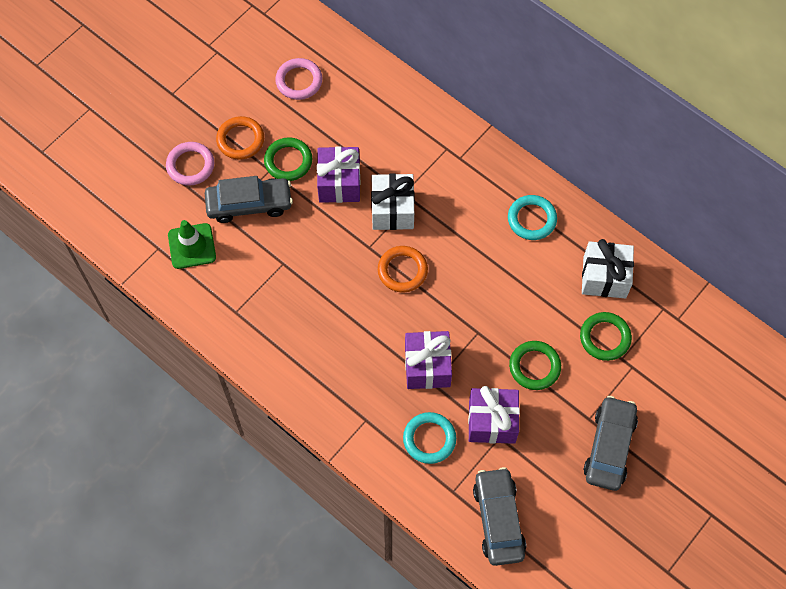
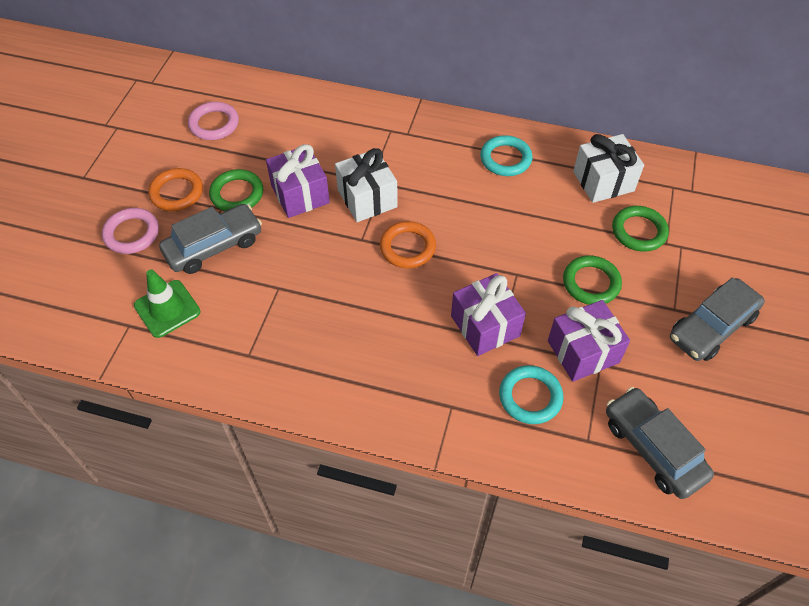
camera: 25 degrees left, 10 degrees down
(609, 447) = (711, 327): grey car -> grey car turned 120 degrees counterclockwise

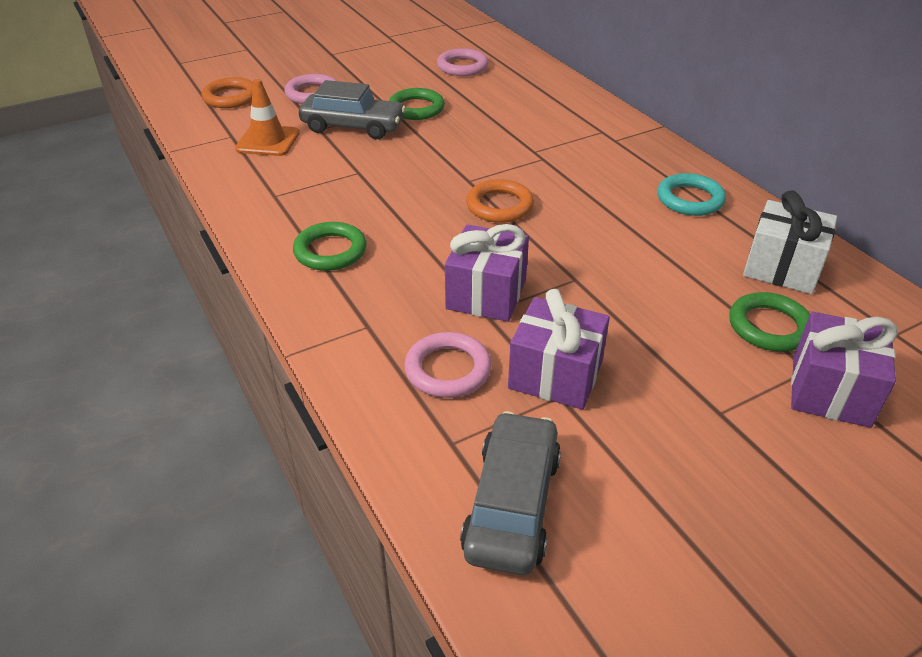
camera: 45 degrees right, 15 degrees down
(167, 309) = (268, 141): green traffic cone -> orange traffic cone
(176, 192) = (376, 88): orange ring -> orange ring (231, 97)
(300, 194) = (463, 131): purple gift -> purple gift (830, 391)
(367, 198) = (514, 160): white gift -> none
(530, 397) = (448, 370): turquoise ring -> pink ring
(591, 283) = (647, 331): green ring -> green ring (330, 251)
(711, 327) = (749, 459): grey car -> none

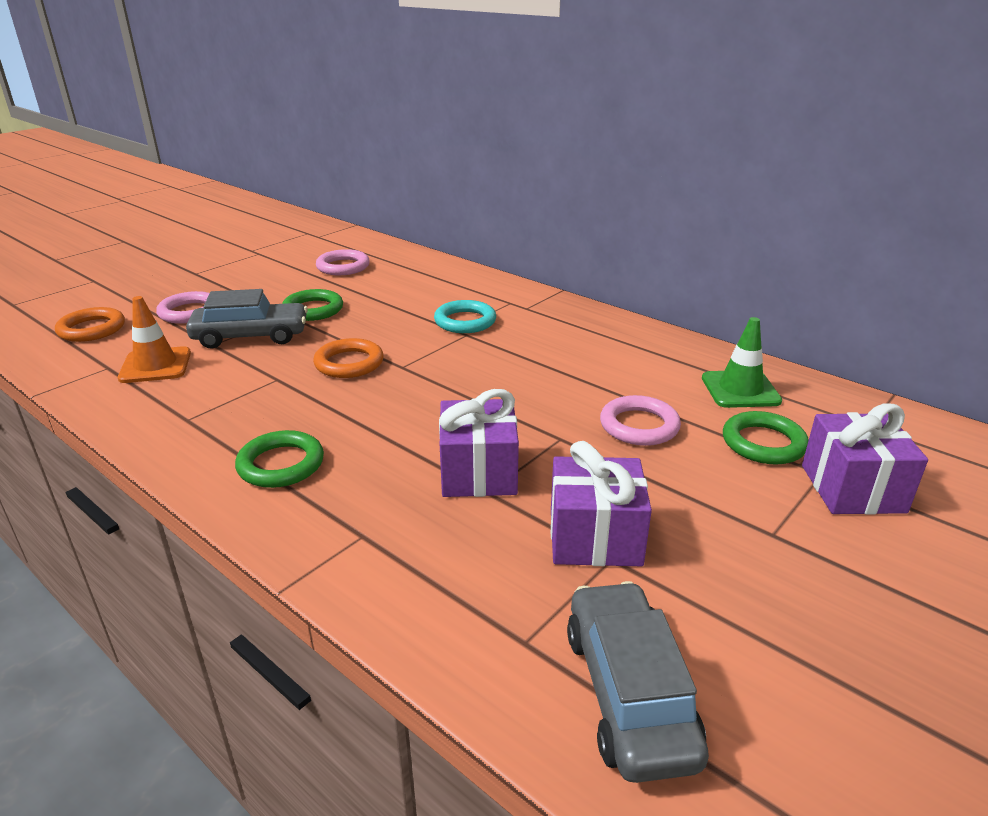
camera: 20 degrees left, 10 degrees down
(448, 370) = (478, 561): pink ring -> pink ring (639, 426)
(499, 206) = (447, 384): orange ring -> orange ring (349, 363)
(690, 199) = (624, 346): turquoise ring -> turquoise ring (465, 321)
(782, 268) = (740, 390): white gift -> green traffic cone

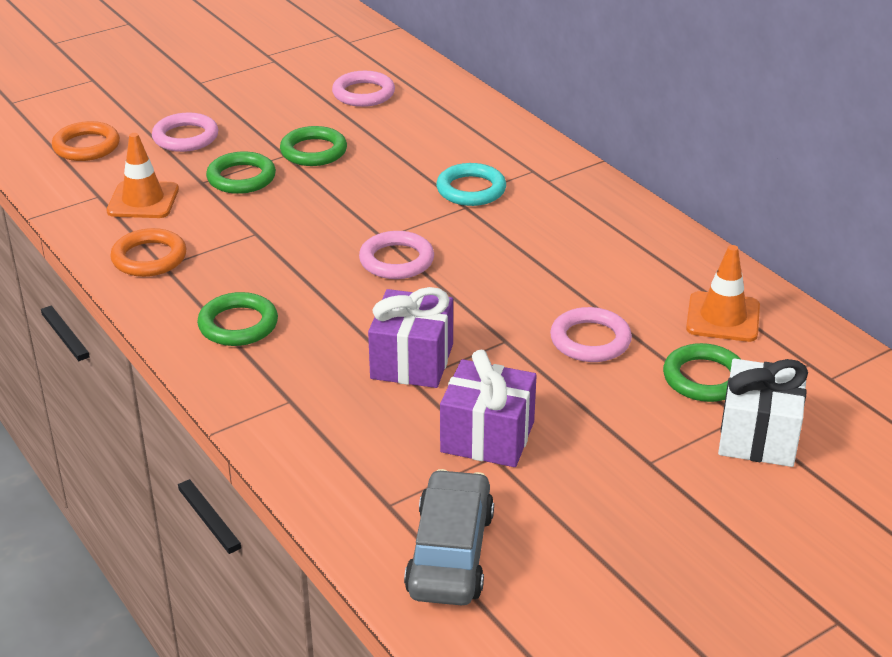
camera: 15 degrees right, 5 degrees up
(251, 336) = (241, 178): grey car -> green ring
(349, 363) = (331, 225): orange ring -> orange ring (149, 258)
(423, 384) = (396, 260): none -> pink ring
(740, 390) = (723, 317): green traffic cone -> orange traffic cone
(852, 488) = (758, 436): purple gift -> white gift

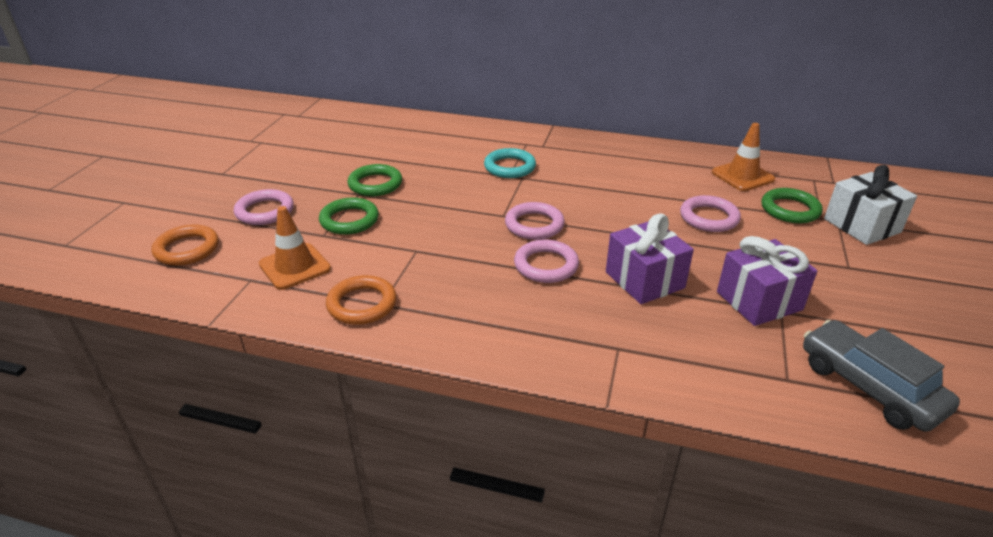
camera: 40 degrees left, 0 degrees up
(238, 324) = (501, 316): green ring -> none
(363, 93) = (355, 140): pink ring -> pink ring (546, 265)

